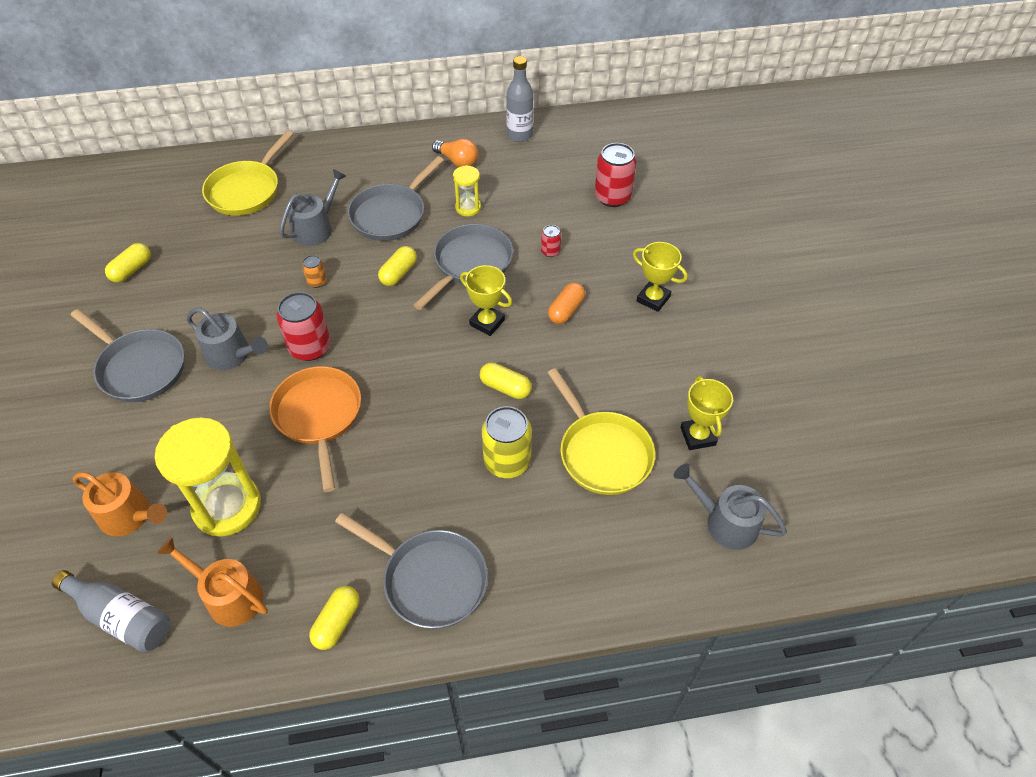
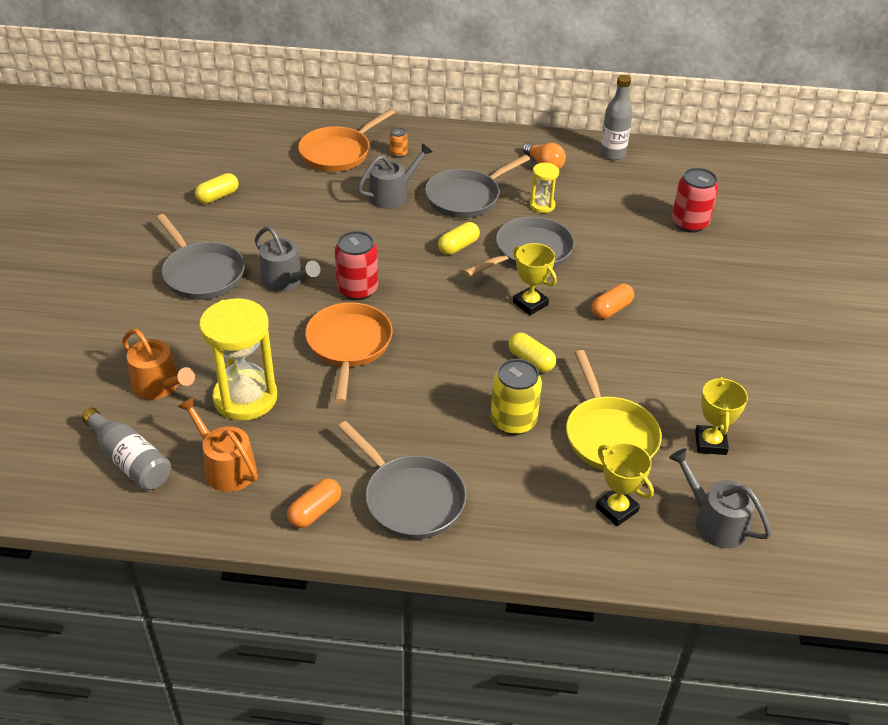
camera: 15 degrees right, 10 degrees down
(247, 190) = (338, 153): yellow pan -> orange pan
(317, 281) = (380, 238): orange can -> orange can (398, 153)
(337, 622) = (315, 511): yellow capsule -> orange capsule
(550, 251) = (611, 257): red can -> none
(653, 299) = (703, 318): yellow trophy -> yellow trophy (616, 509)

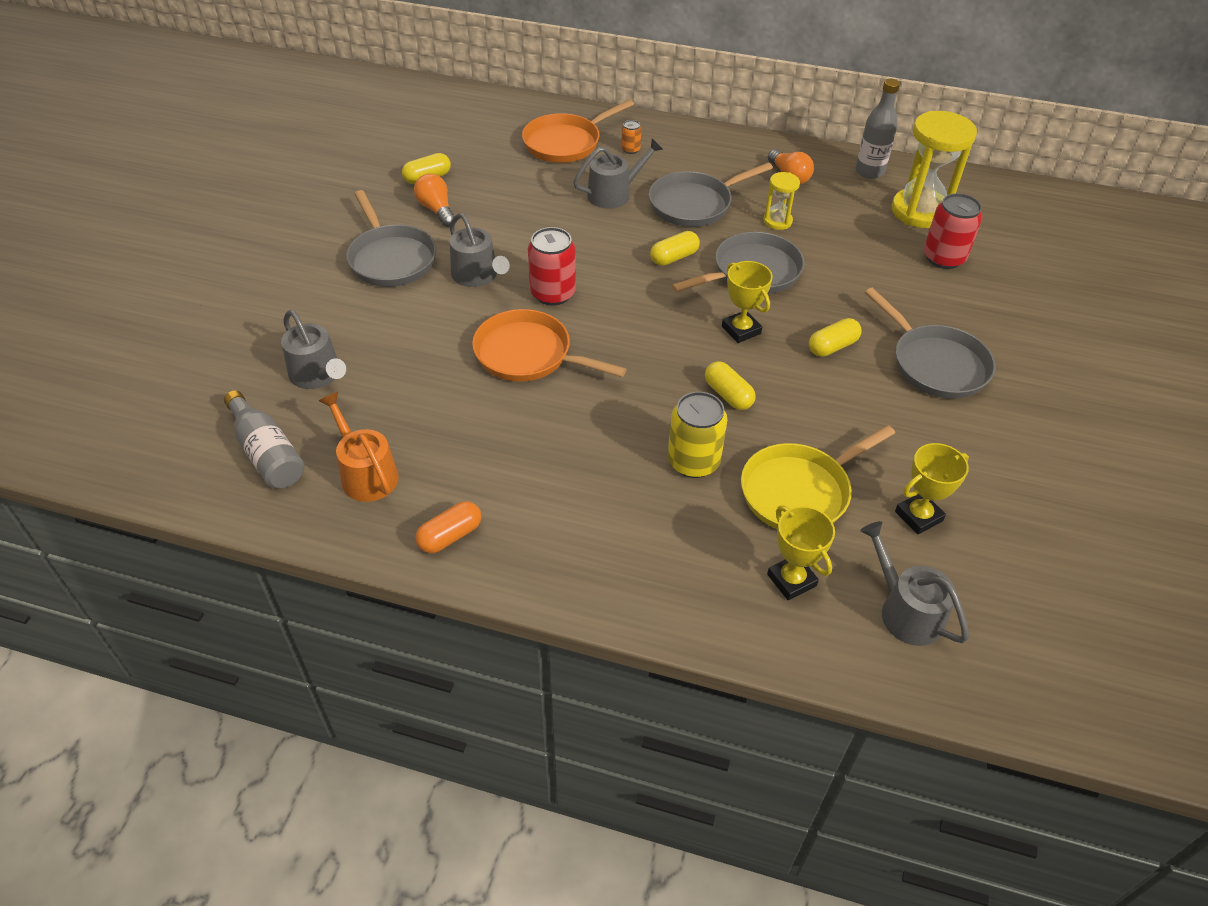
camera: 10 degrees right, 5 degrees up
(159, 385) = (318, 375): orange watering can -> grey watering can
(233, 225) = (436, 210): none -> orange light bulb
(245, 398) = (405, 399): yellow hourglass -> yellow hourglass (919, 211)
(348, 346) = (529, 355): orange pan -> orange pan turned 75 degrees counterclockwise
(410, 498) = (558, 535): grey pan -> grey pan (935, 364)
(609, 435) = (800, 491): yellow pan -> yellow pan turned 60 degrees clockwise
(611, 309) = (832, 347): orange capsule -> yellow capsule
(710, 443) = (918, 516): yellow trophy -> yellow trophy turned 45 degrees clockwise

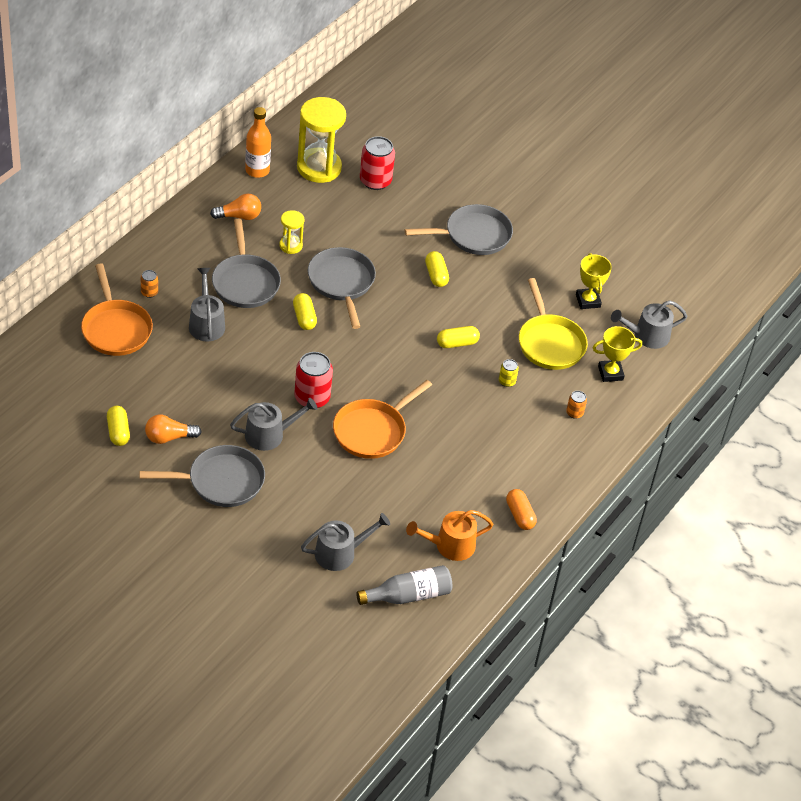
camera: 75 degrees left, 0 degrees up
(681, 554) = (574, 413): none -> orange can
(693, 461) = (507, 381): yellow can -> yellow can, size x0.50
(741, 330) = (399, 313): yellow trophy -> none
(869, 171) = (257, 170): grey bottle -> orange bottle

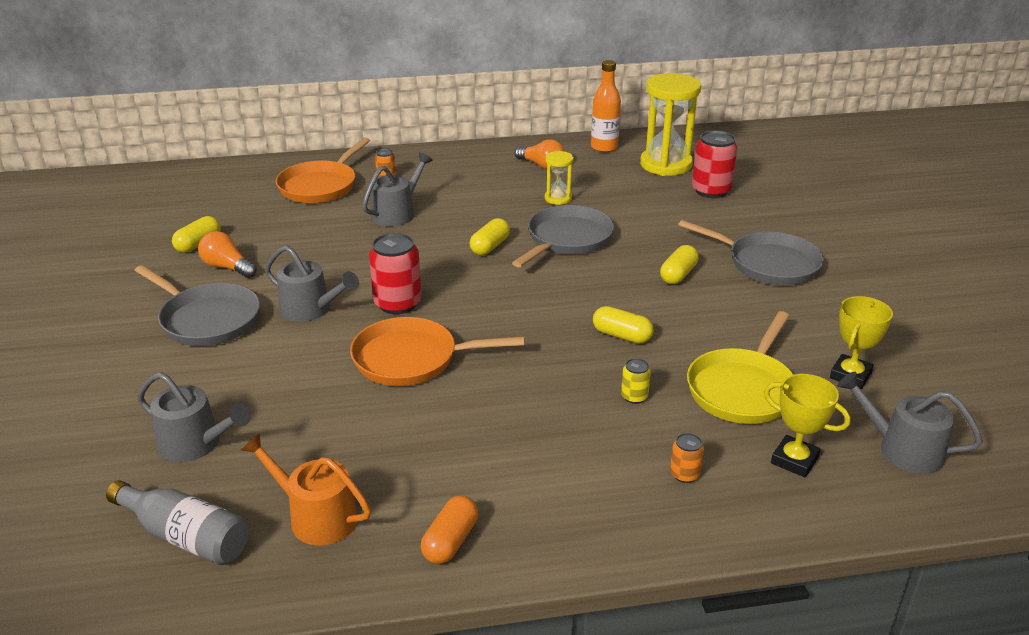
camera: 50 degrees right, 15 degrees down
(245, 282) = (476, 203): grey pan -> none

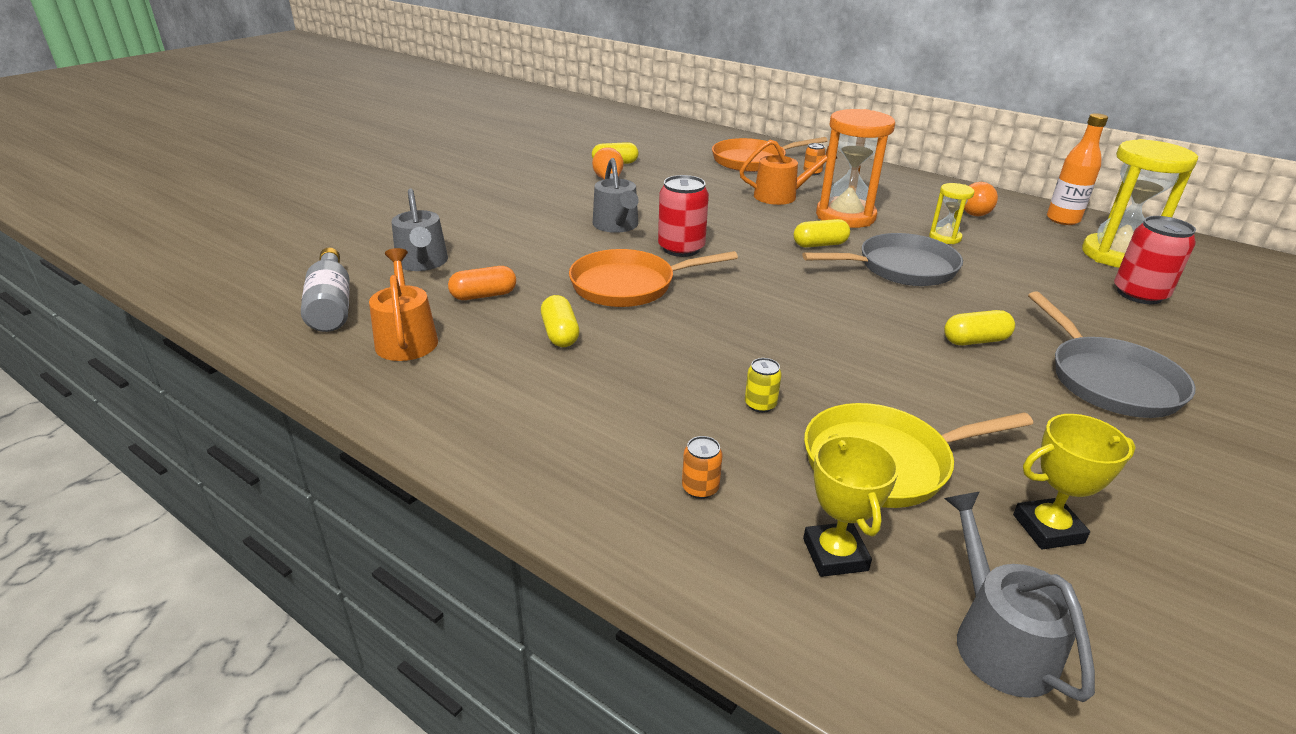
camera: 45 degrees right, 0 degrees up
(206, 319) = (547, 203): grey pan -> none
(396, 213) = (780, 196): grey watering can -> orange watering can
(412, 359) = (629, 285): orange pan -> orange pan turned 60 degrees counterclockwise
(450, 541) = (448, 407): orange capsule -> orange capsule (484, 295)
(470, 211) = (845, 216): none -> orange hourglass
(622, 335) = (830, 356): yellow capsule -> yellow capsule (560, 334)

